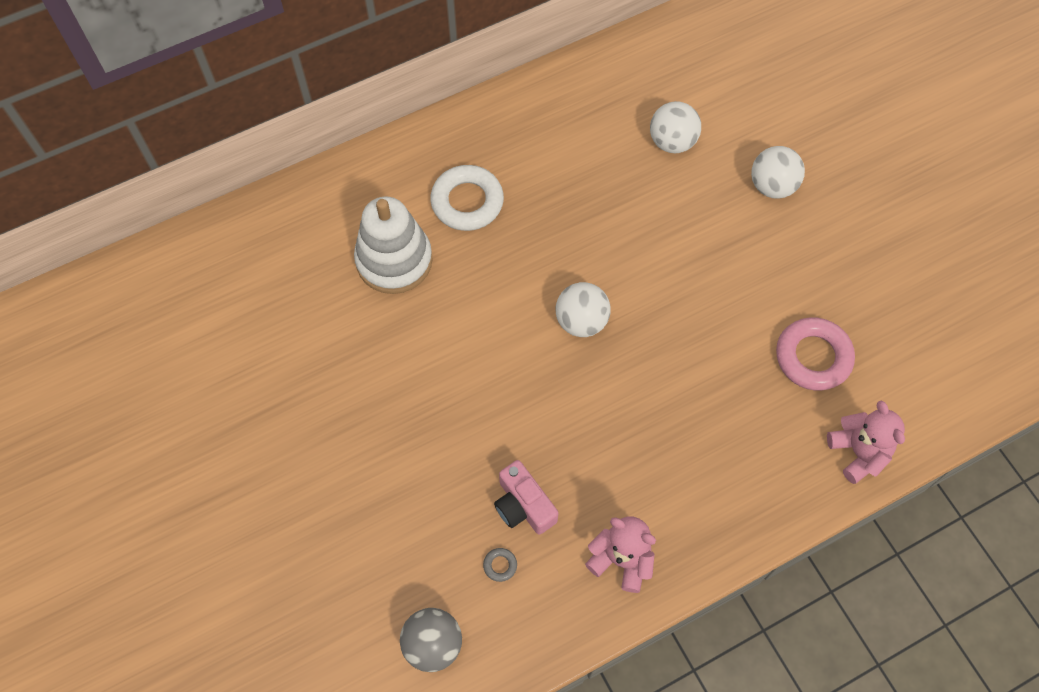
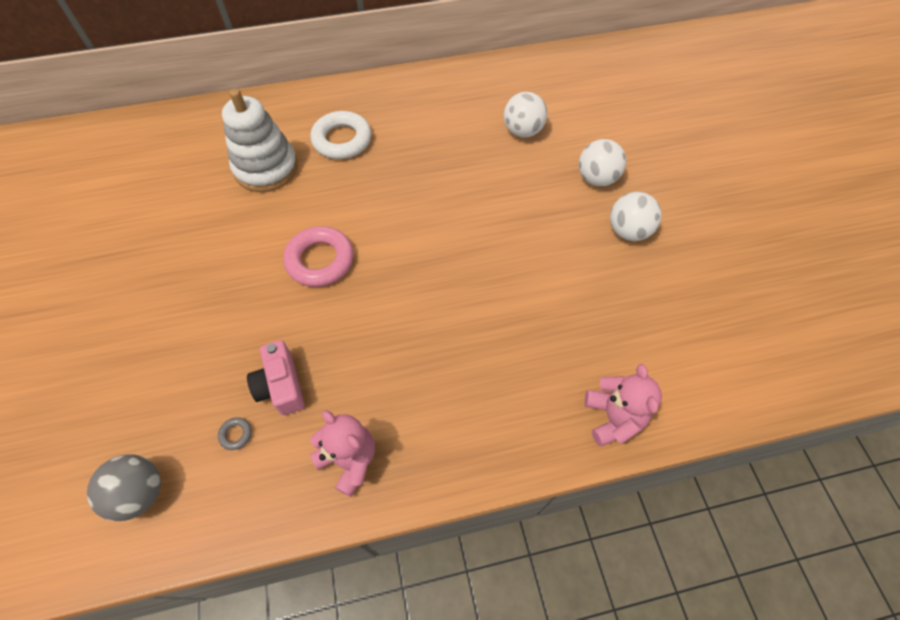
camera: 15 degrees right, 5 degrees down
(581, 321) = (396, 245): white ball -> white ball (628, 231)
(813, 357) = (592, 321): pink ring -> pink ring (320, 260)

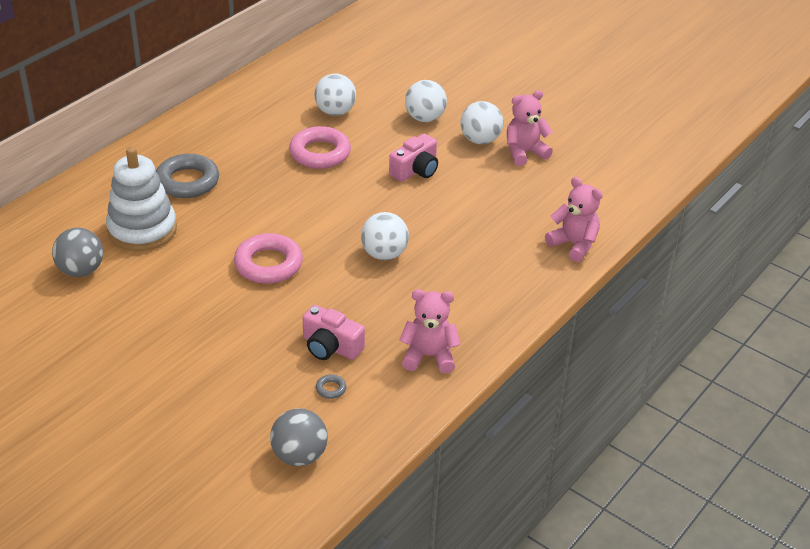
camera: 40 degrees left, 20 degrees down
(189, 182) = (81, 270): none -> grey ball
(342, 140) = (187, 181): white ring -> grey ring
(421, 310) = (384, 254): none -> white ball
(470, 167) = (320, 153): none -> pink ring
(535, 232) = (415, 170): none -> pink camera
(660, 270) = (524, 152): none -> pink teddy bear

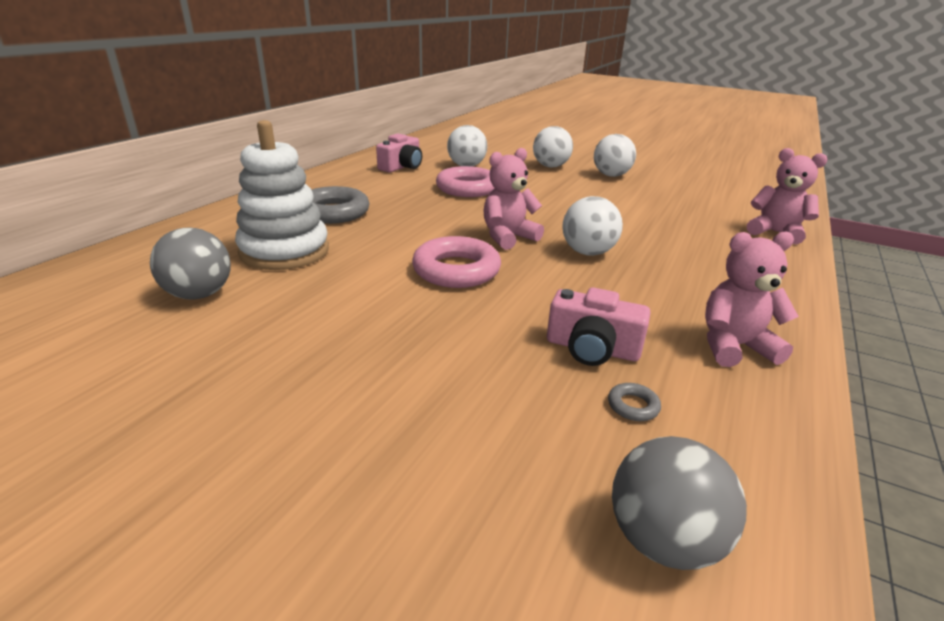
camera: 10 degrees left, 10 degrees down
(415, 170) = (569, 194): pink camera -> pink camera (402, 167)
(524, 152) = (657, 180): pink teddy bear -> pink teddy bear (508, 237)

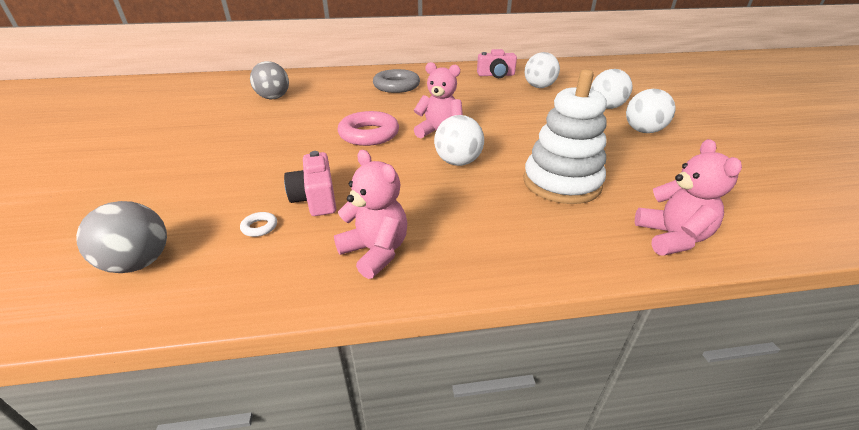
camera: 55 degrees right, 5 degrees up
(284, 251) = (335, 95): white stacking toy -> white stacking toy (561, 183)
(467, 188) = (498, 99): pink ring -> none
(633, 406) = (259, 227): grey ring -> white ring

